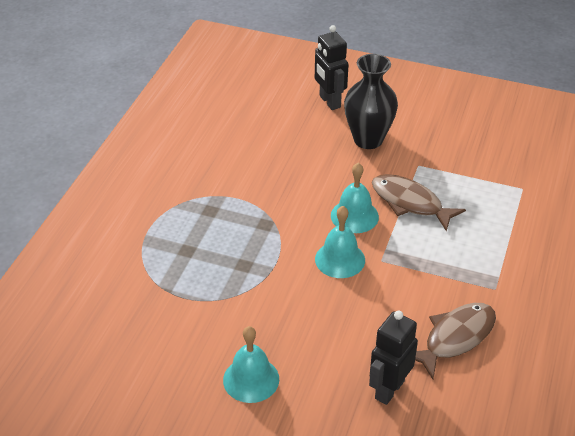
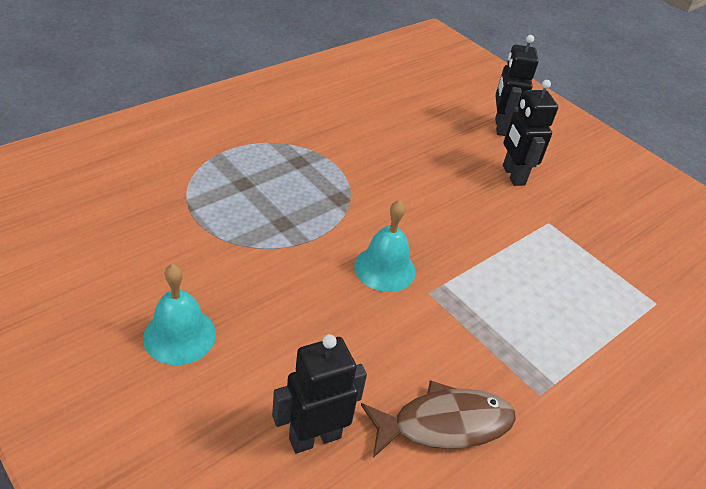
camera: 25 degrees right, 0 degrees up
(354, 216) = (437, 236): turquoise bell -> none
(368, 139) = (513, 175): black vase -> black robot
(410, 203) = (510, 253): brown fish -> none

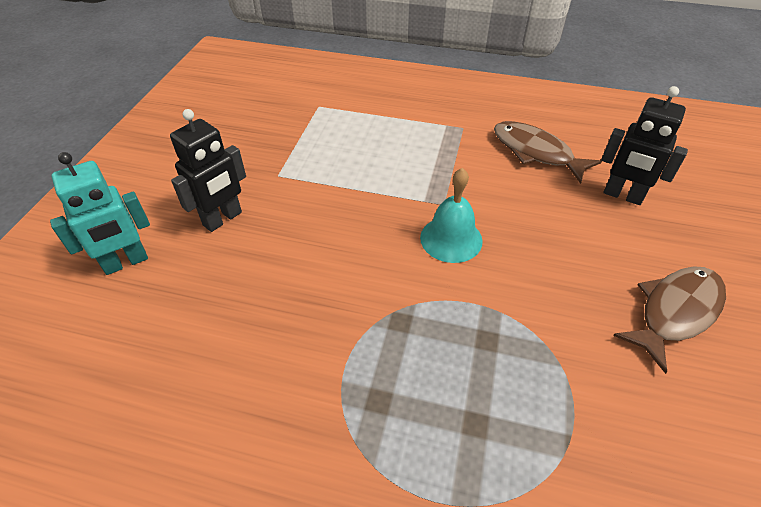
camera: 120 degrees left, 5 degrees up
(179, 335) = (675, 312): turquoise bell -> brown fish
(501, 127) = (126, 262): black robot -> turquoise robot

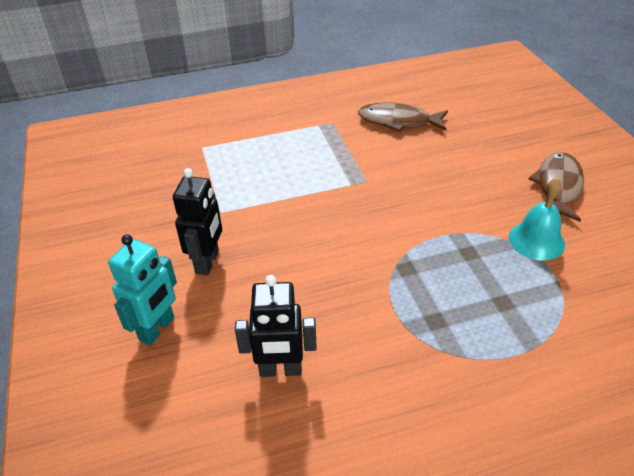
camera: 30 degrees left, 5 degrees down
(451, 239) = (392, 202): turquoise bell -> turquoise bell (536, 240)
(622, 196) = (475, 129): black robot -> black robot (280, 370)

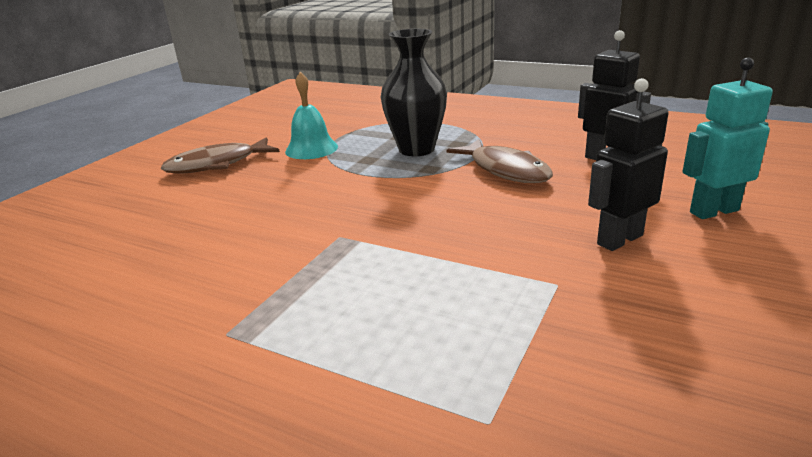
camera: 135 degrees left, 15 degrees down
(398, 121) = (163, 282): brown fish -> brown fish (505, 170)
(456, 290) = (416, 149): none -> black vase

